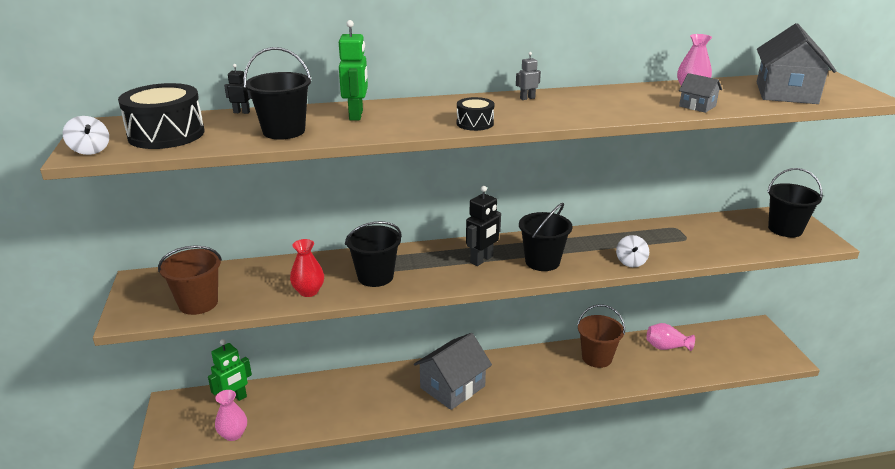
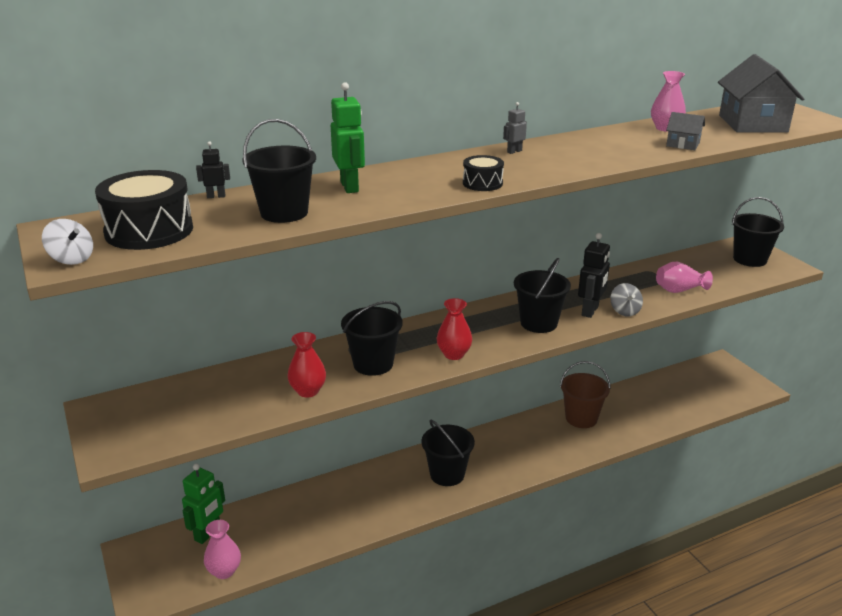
camera: 15 degrees left, 0 degrees up
(198, 303) = (187, 423): brown bucket -> none
(450, 278) = (454, 354): none -> red vase
(452, 387) = (447, 474): grey house -> black bucket
(482, 260) = (476, 330): black robot -> black robot (590, 311)
(631, 262) = (624, 311): white spinning top -> grey spinning top
(666, 347) = (644, 396): pink vase -> pink vase (679, 290)

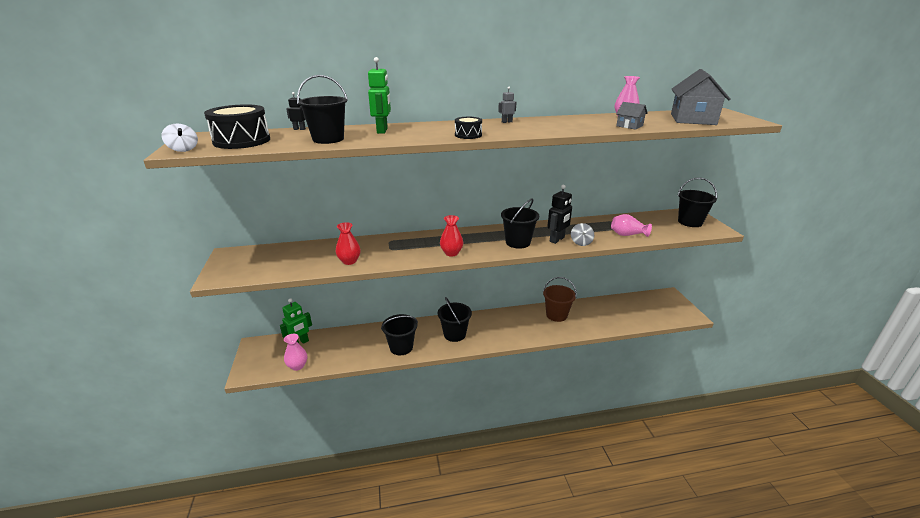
camera: 15 degrees right, 0 degrees up
(373, 364) = (398, 252): black bucket -> black bucket (401, 347)

